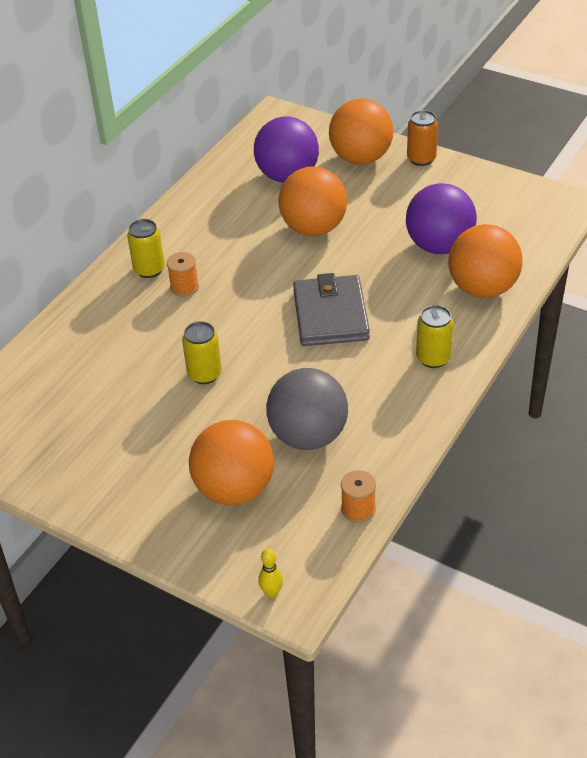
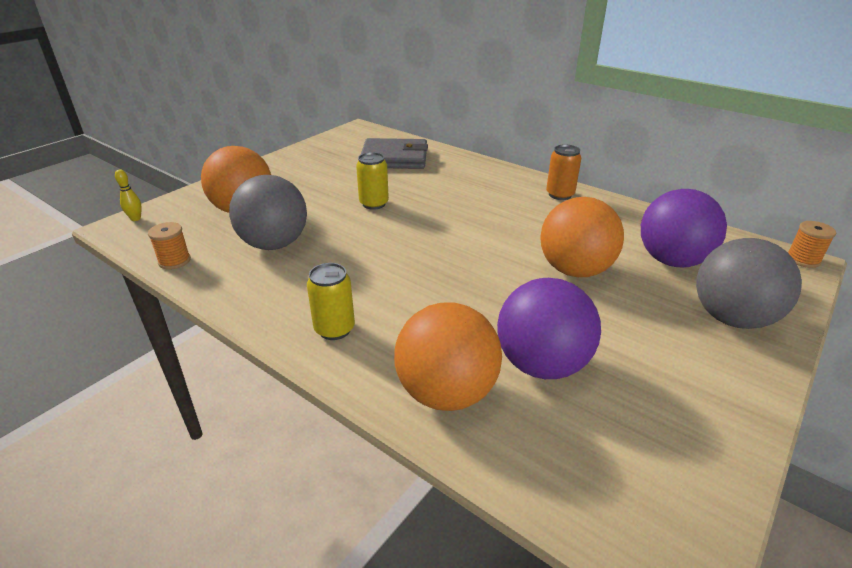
camera: 95 degrees right, 10 degrees down
(149, 269) = (511, 186): yellow can -> none
(184, 287) = (486, 199): orange spool -> orange spool (803, 259)
(330, 315) = (428, 268): grey wallet -> grey wallet (394, 158)
(361, 158) = (731, 318): orange ball -> grey ball
(421, 159) = (753, 376): orange can -> orange can (560, 195)

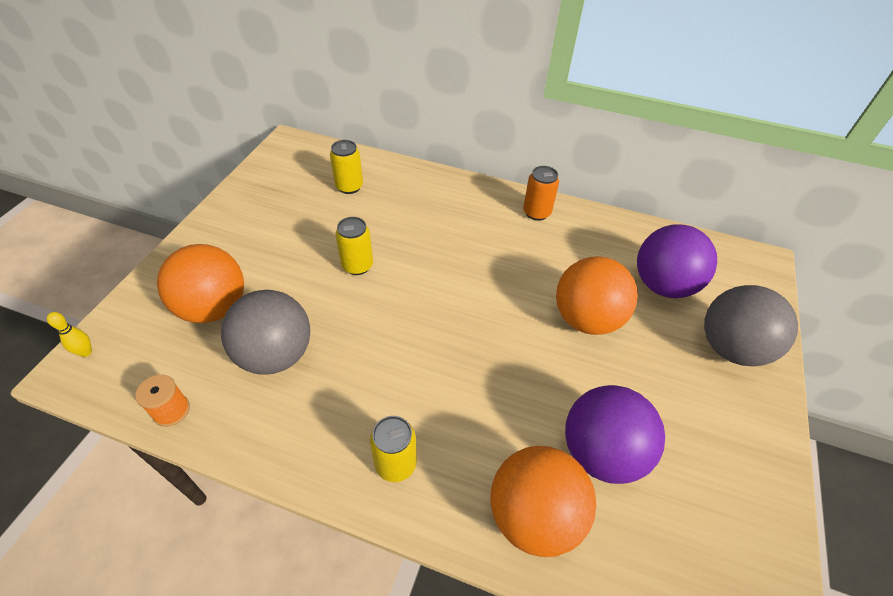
camera: 20 degrees left, 15 degrees up
(394, 158) = (349, 186): grey wallet -> yellow can
(803, 259) = (762, 258): orange spool -> none

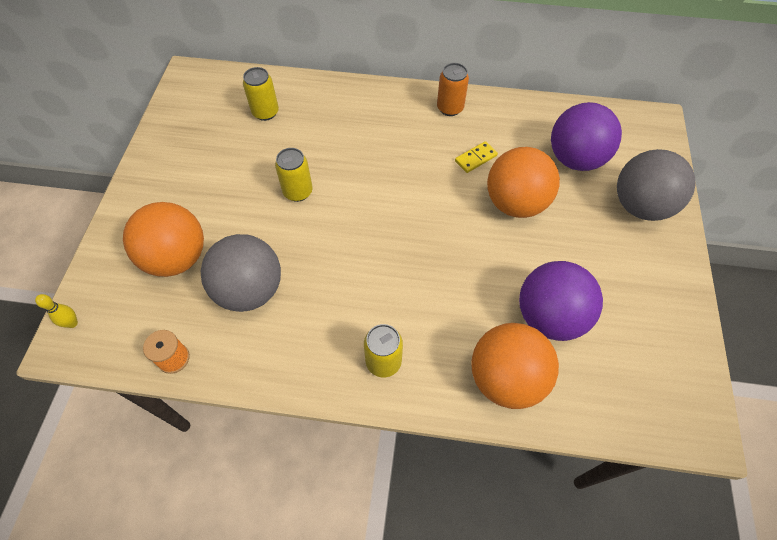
camera: 10 degrees left, 10 degrees up
(553, 266) = (476, 158): none -> yellow domino

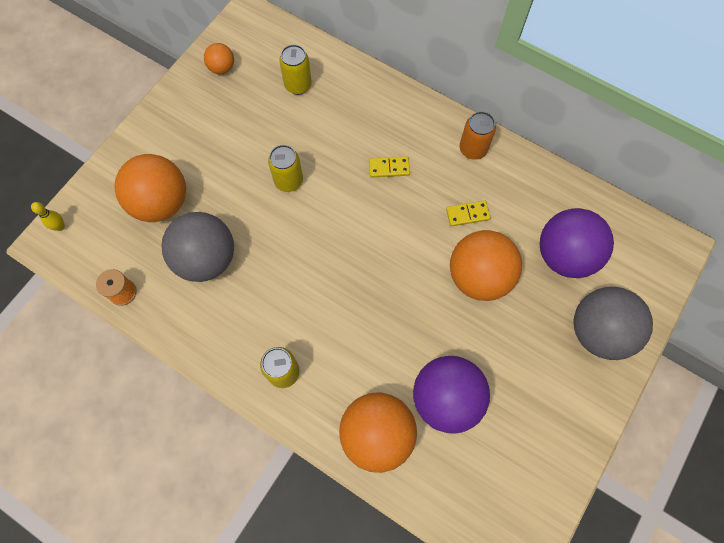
camera: 25 degrees right, 10 degrees up
(184, 123) = (222, 68): none -> orange ball
(386, 148) = (389, 168): none -> yellow domino

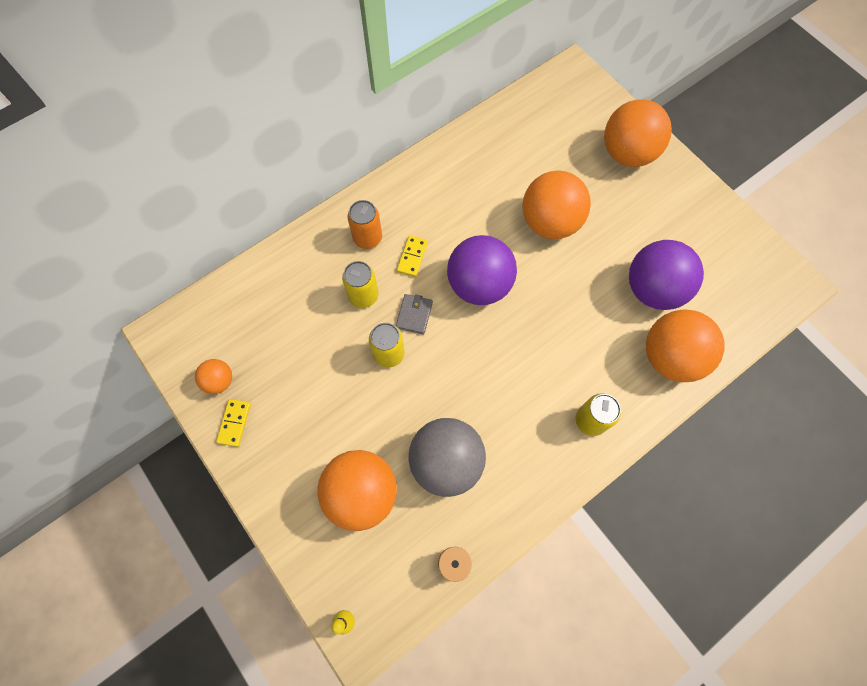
camera: 70 degrees left, 0 degrees up
(298, 85) = (279, 310): yellow can -> yellow can (363, 296)
(332, 188) = (414, 315): none -> grey wallet
(467, 214) = (486, 209): yellow domino -> yellow domino (234, 423)
(473, 149) = (422, 180): orange can -> orange can (367, 238)
(564, 255) = (552, 150): purple ball -> purple ball (479, 284)
(598, 331) = (627, 153): grey ball -> orange ball

